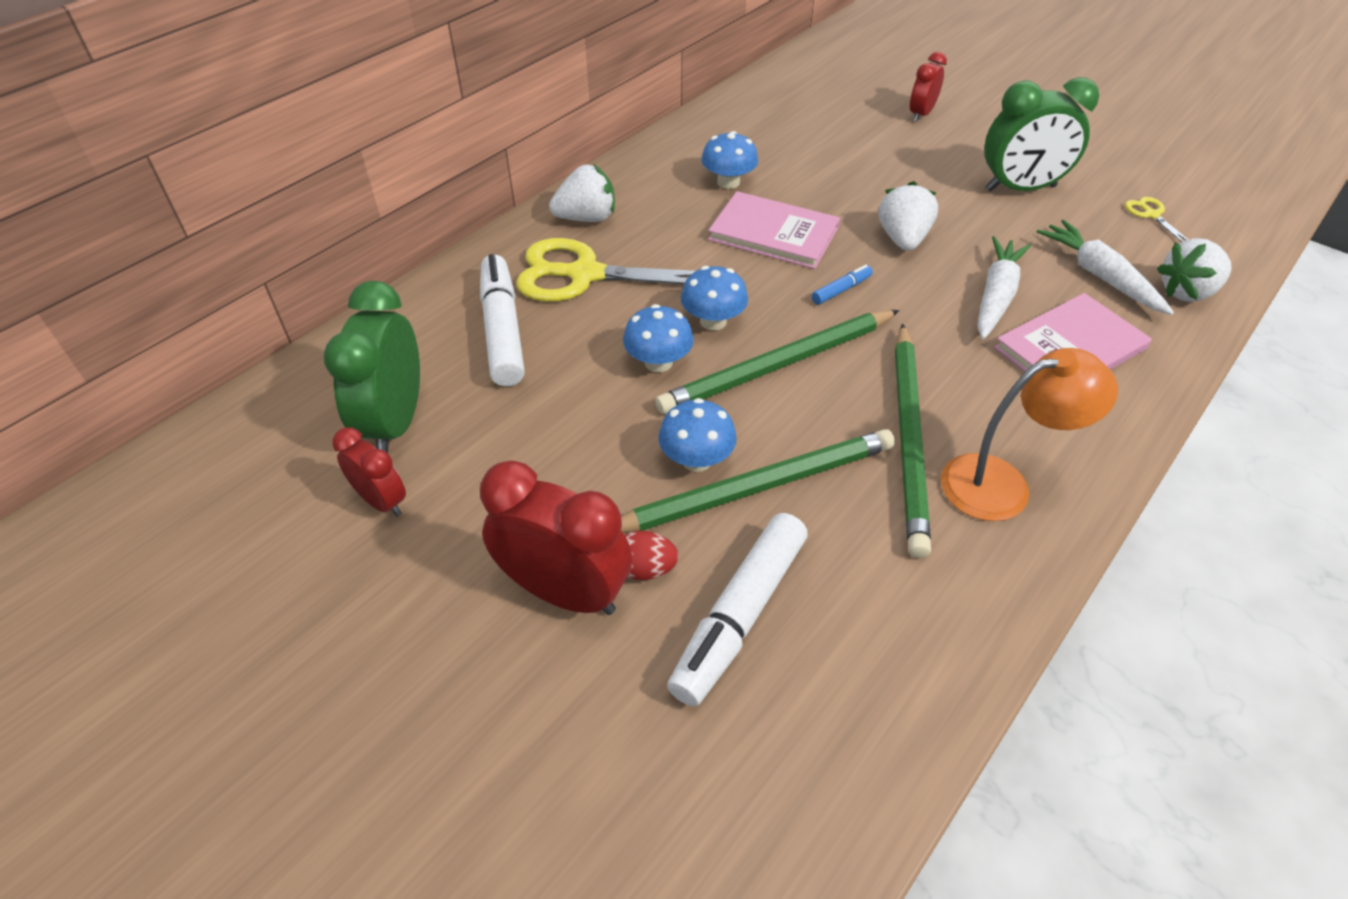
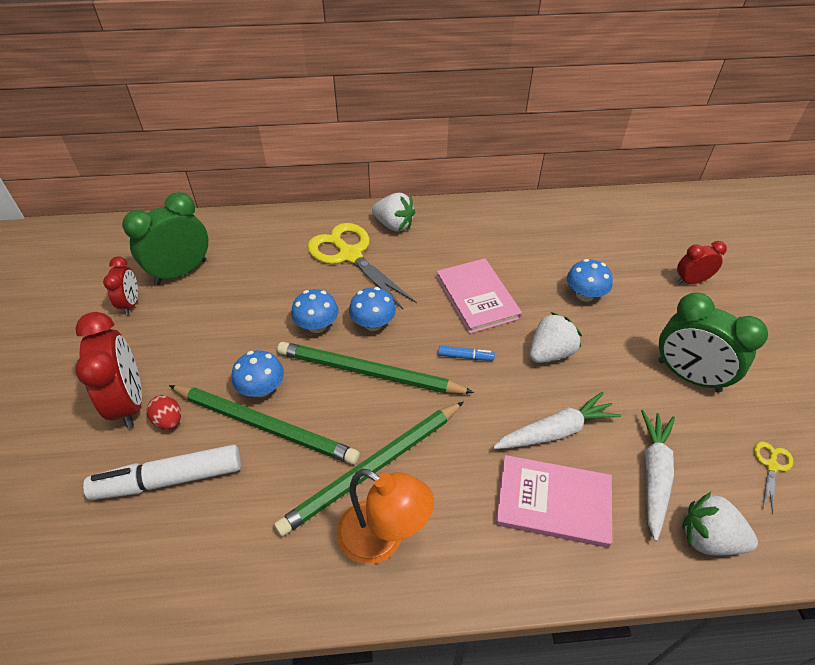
camera: 45 degrees right, 0 degrees up
(502, 330) = (277, 258): white marker -> none
(728, 182) = (496, 250): blue mushroom -> blue mushroom (584, 295)

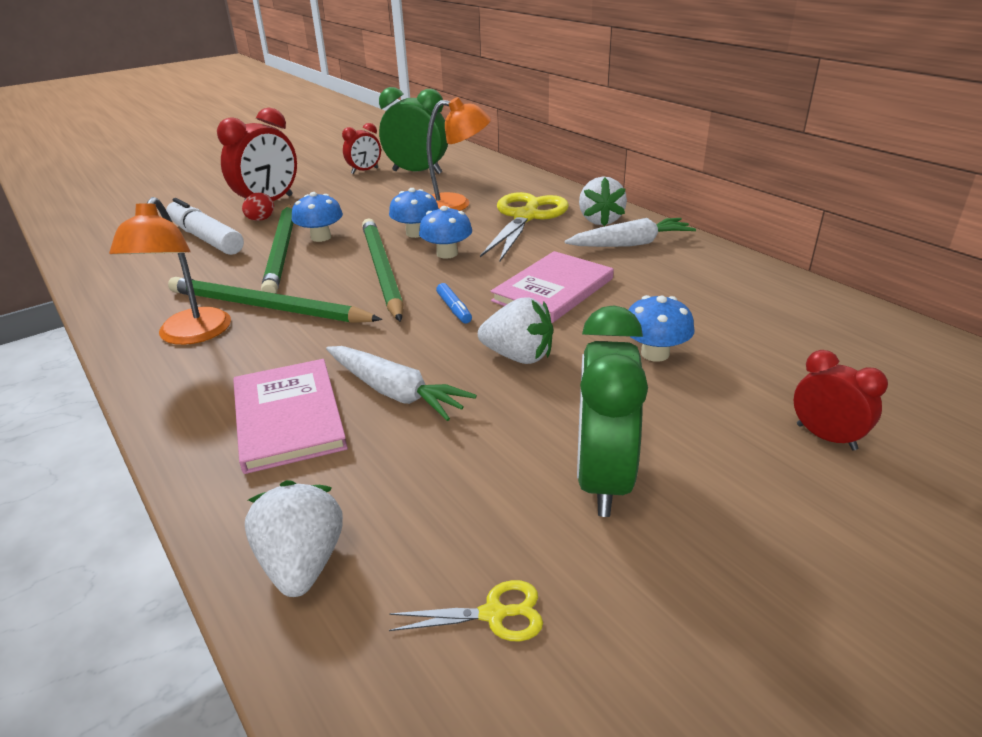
camera: 60 degrees right, 15 degrees down
(283, 280) = (456, 204): none -> orange lamp
(654, 475) = (382, 486): white carrot -> white carrot (631, 244)

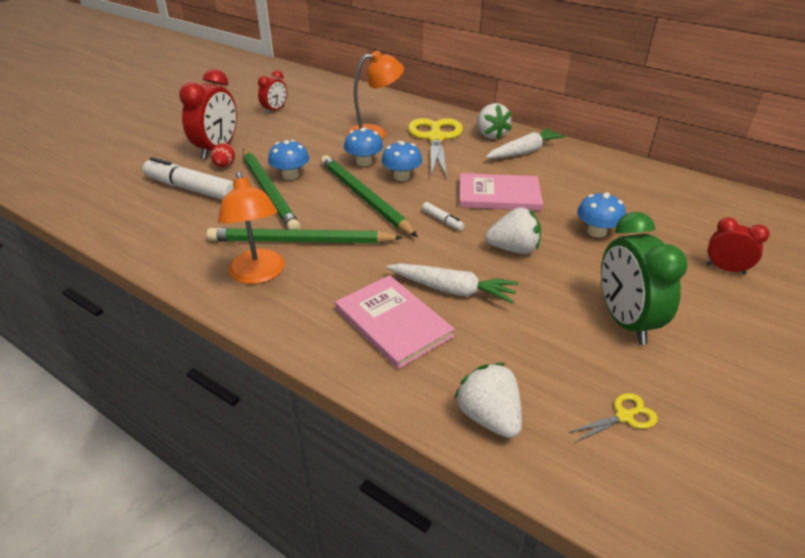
camera: 20 degrees left, 5 degrees up
(417, 172) = (320, 107): green clock -> none
(454, 309) = (442, 220): blue marker -> white marker
(553, 290) = (499, 195): pink book -> pink book turned 75 degrees clockwise

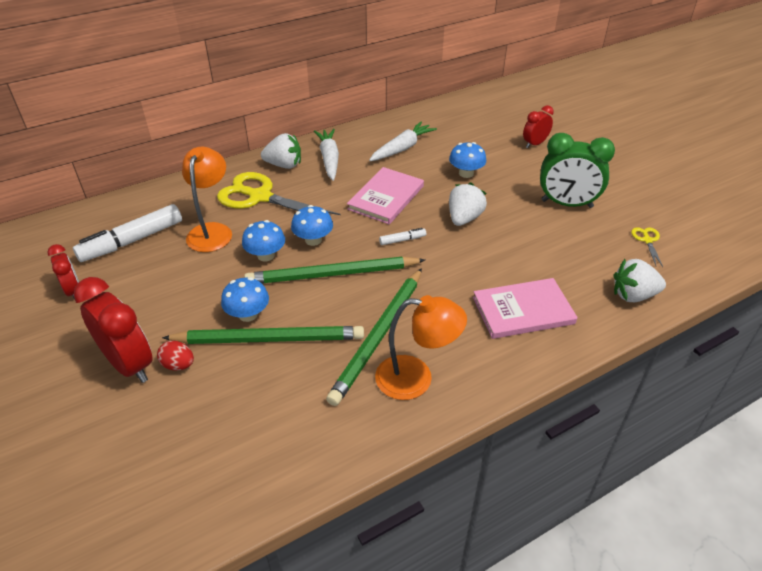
camera: 65 degrees left, 5 degrees up
(191, 189) = (210, 405): white marker -> white marker (132, 241)
(452, 290) = (498, 266): white carrot -> white carrot (402, 148)

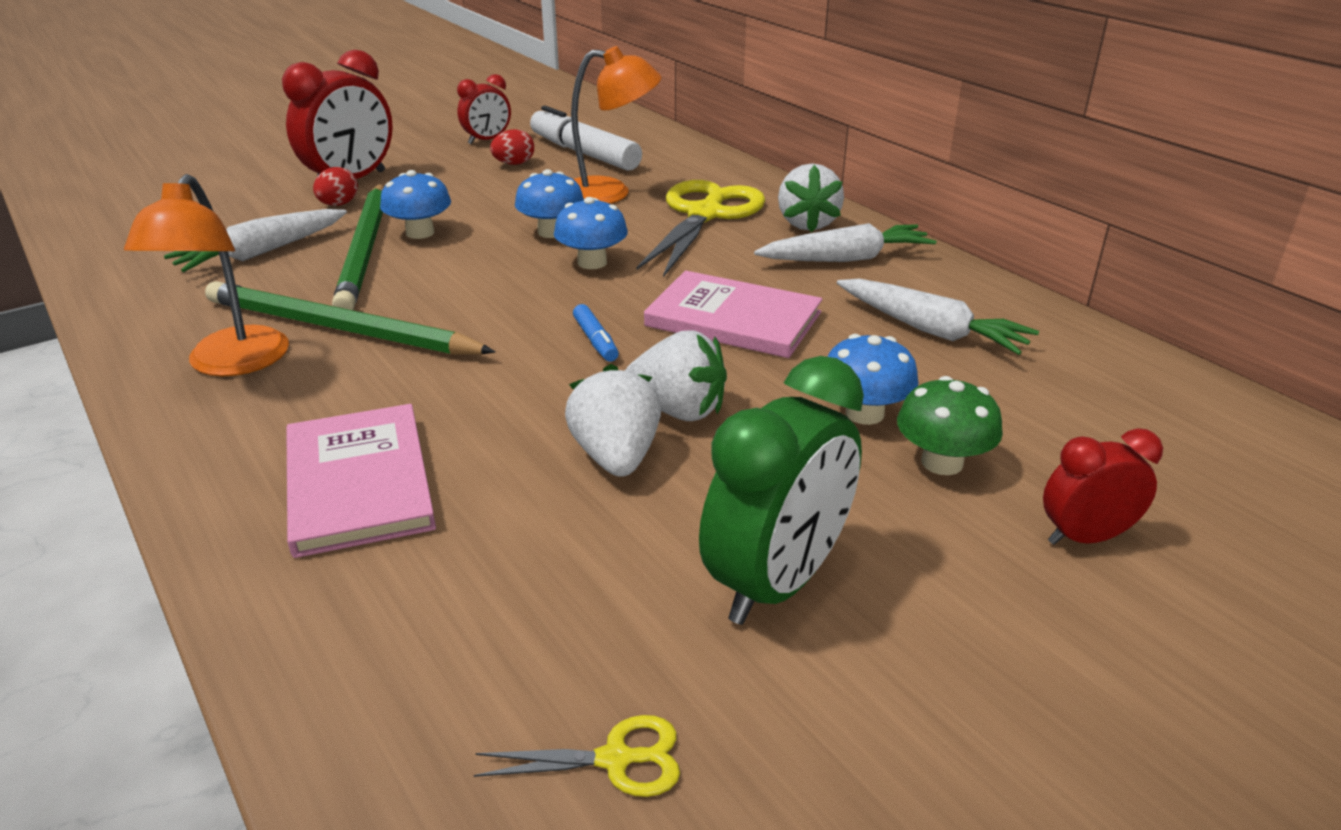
camera: 85 degrees right, 10 degrees down
(136, 275) = (514, 164): none -> red egg
(258, 395) = (261, 253): none -> white carrot
(332, 274) = (500, 283): green pencil -> none
(402, 240) = (595, 341): white marker -> blue marker
(497, 162) = (942, 462): none -> green mushroom
(534, 144) = (1085, 537): red clock -> red clock turned 60 degrees counterclockwise
(566, 204) = (777, 583): green clock -> green clock turned 150 degrees counterclockwise
(633, 295) = (364, 682): white strawberry -> white strawberry (616, 457)

